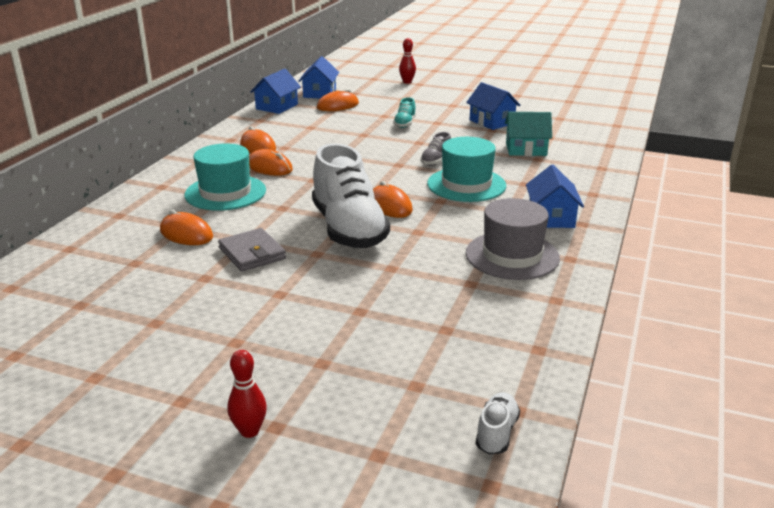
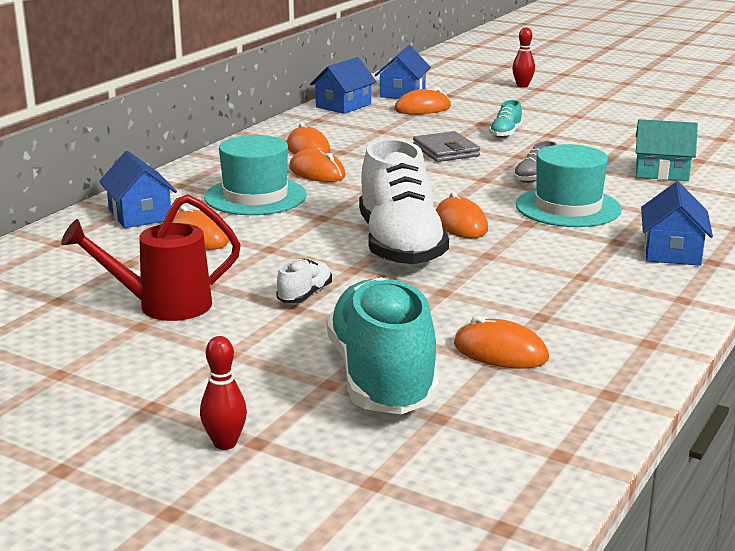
camera: 10 degrees right, 5 degrees down
(172, 302) = (164, 306): none -> red watering can
(252, 253) = (272, 263): grey wallet -> grey wallet (446, 151)
(362, 353) = (381, 378): none -> turquoise shoe
(448, 319) = (500, 352): none -> orange mouse
(491, 122) = (624, 138): blue house -> blue house (140, 215)
(496, 433) = (526, 475): white shoe -> white shoe (305, 295)
(512, 255) = (605, 290): grey hat -> none

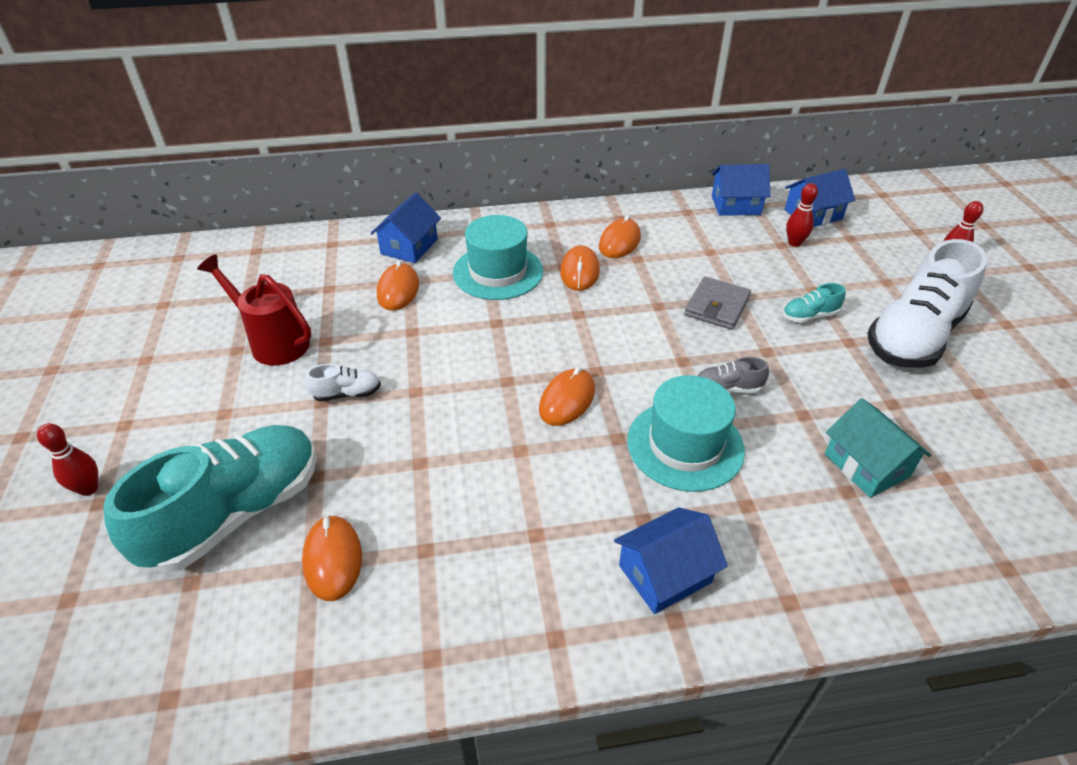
camera: 50 degrees right, 20 degrees up
(400, 246) = (484, 391): white shoe -> white shoe (913, 337)
(422, 108) = (794, 243): orange mouse -> red bowling pin

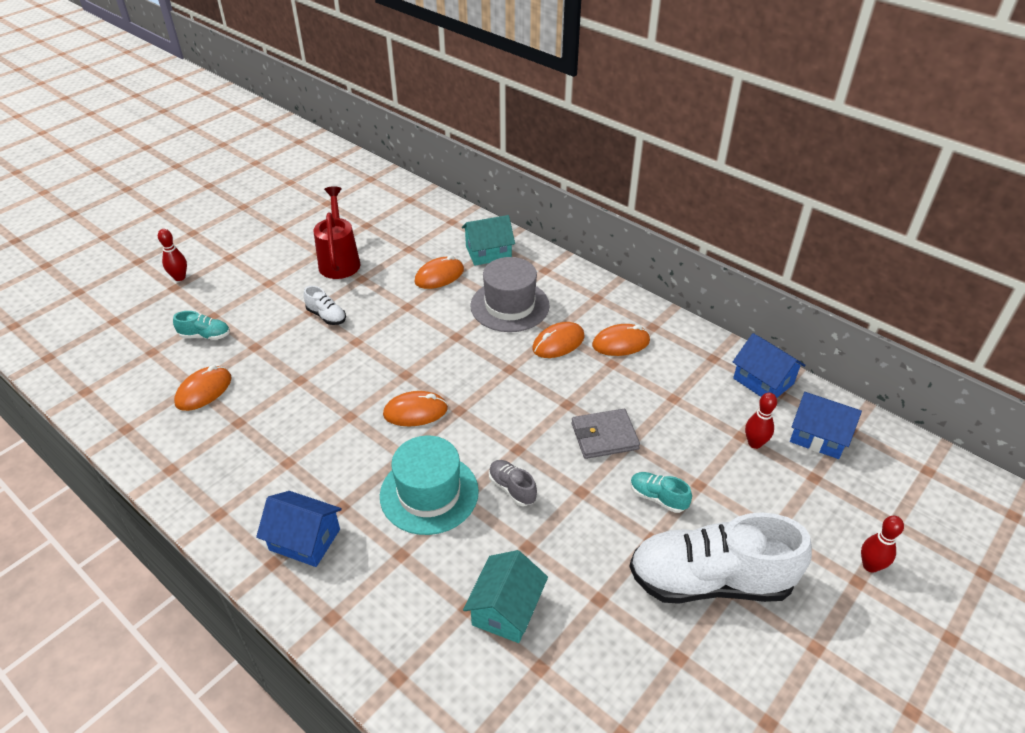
camera: 50 degrees right, 0 degrees up
(236, 513) = (205, 336): turquoise shoe -> turquoise shoe, size x0.41
(409, 246) = (488, 252): blue house -> turquoise house
(498, 272) = (509, 306): turquoise hat -> grey hat

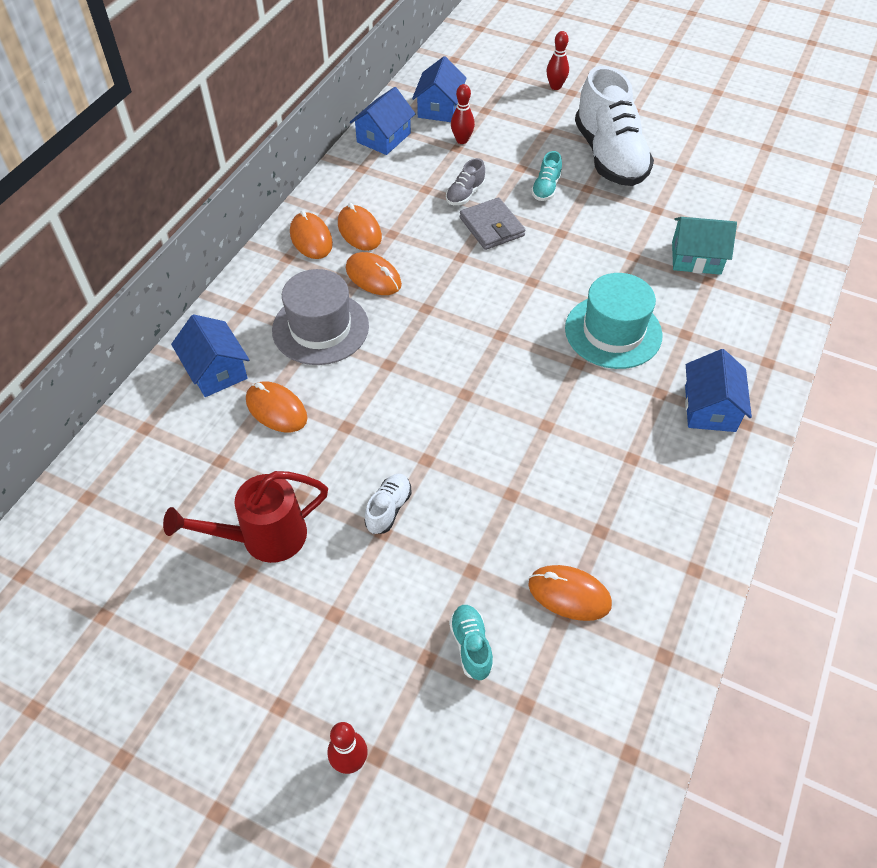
camera: 105 degrees left, 10 degrees up
(415, 412) = (517, 369): orange mouse -> orange mouse (311, 238)
(488, 252) = (215, 370): turquoise house -> blue house
(512, 488) = (579, 276): grey shoe -> grey shoe (465, 194)

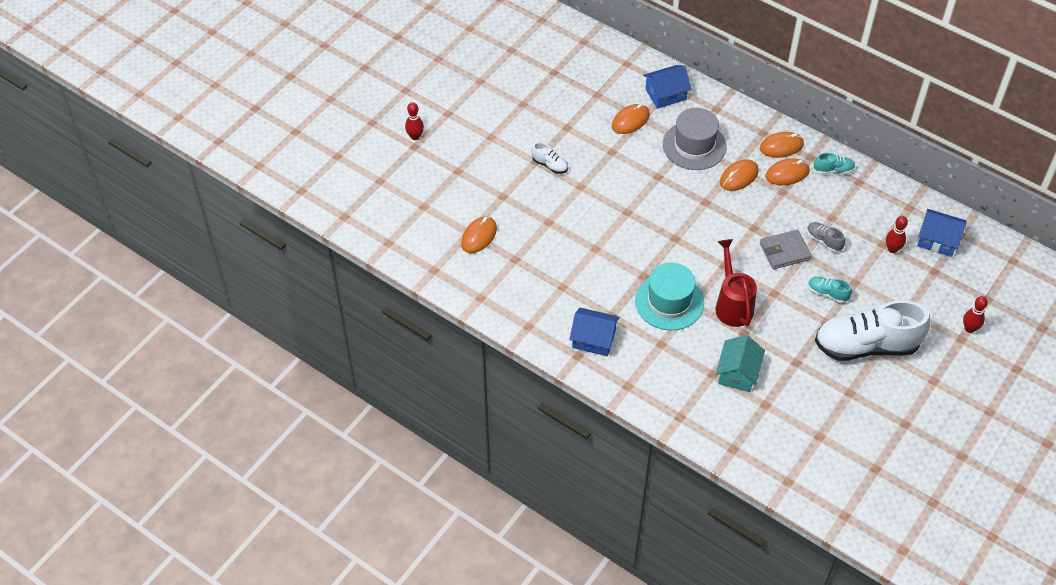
camera: 100 degrees right, 0 degrees up
(264, 537) = (543, 111): red watering can -> red watering can (732, 305)
(383, 138) = (897, 199): blue house -> none
(471, 646) = (460, 189): turquoise shoe -> turquoise shoe (833, 170)

